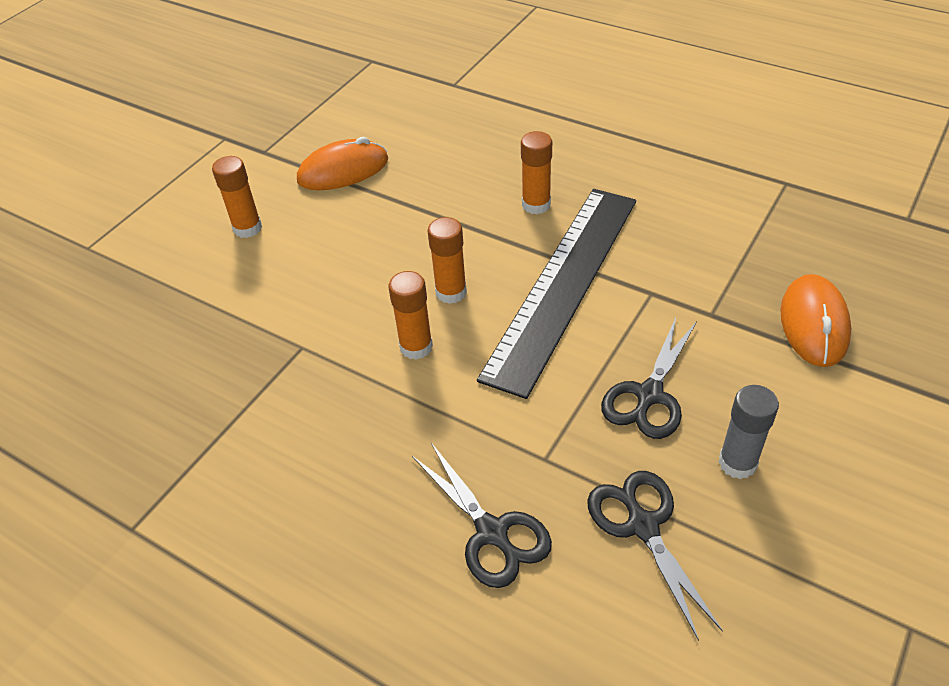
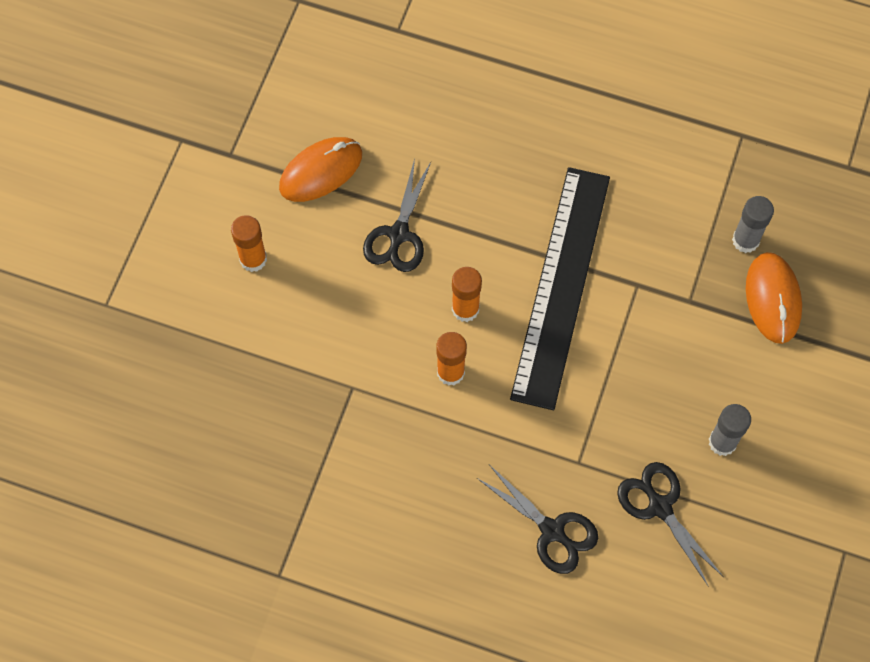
camera: 15 degrees left, 20 degrees up
(536, 205) = (518, 193): orange glue stick -> none
(649, 395) = (649, 391): black scissors -> black scissors (398, 234)
(783, 267) = (745, 240): none -> grey glue stick

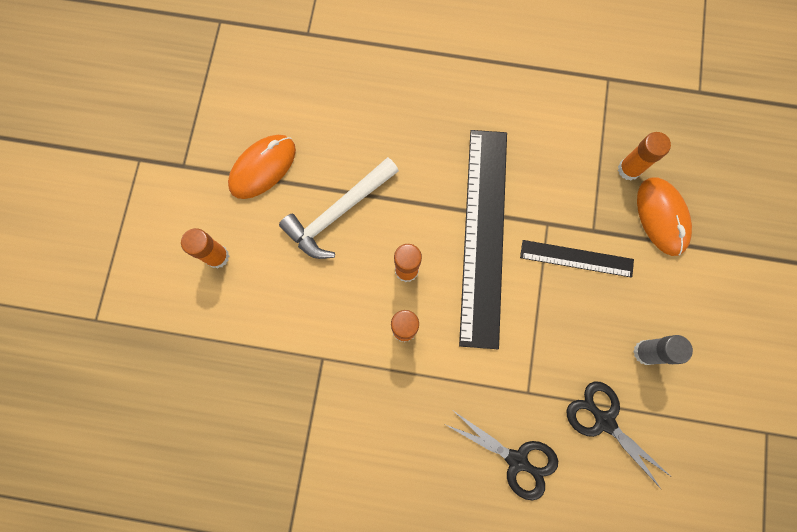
camera: 10 degrees left, 10 degrees up
(398, 234) = (338, 213): black scissors -> white hammer
(664, 328) = (576, 258): none -> black ruler
(745, 240) = (629, 169): grey glue stick -> orange glue stick

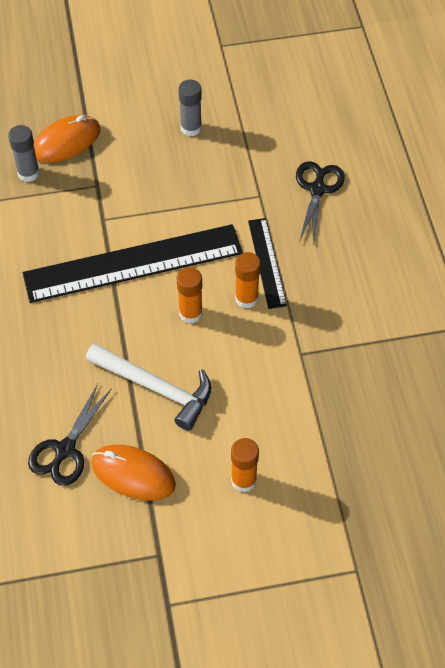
camera: 110 degrees left, 20 degrees down
(576, 258) = (128, 191): black ruler -> black ruler (266, 262)
(604, 421) = (259, 142): black scissors -> black scissors (65, 450)
(629, 169) = (28, 173): orange glue stick -> grey glue stick

